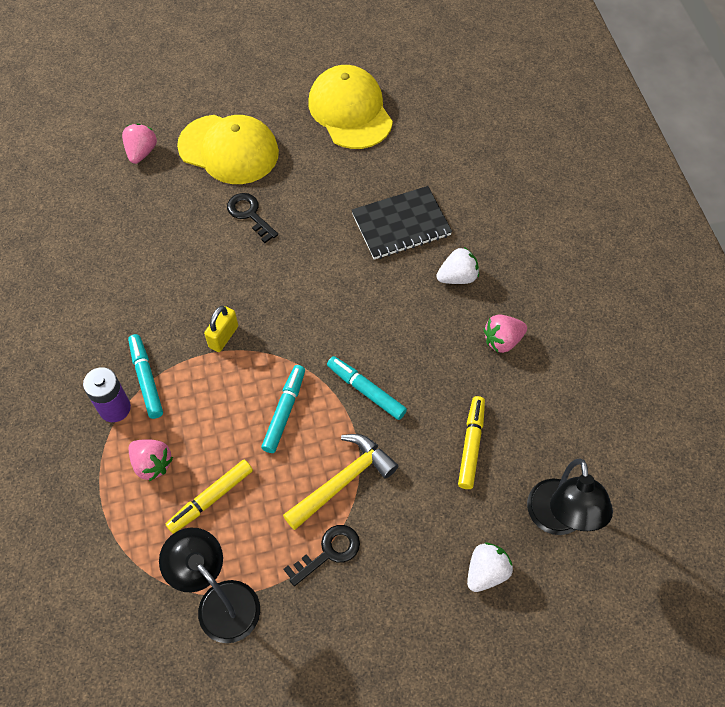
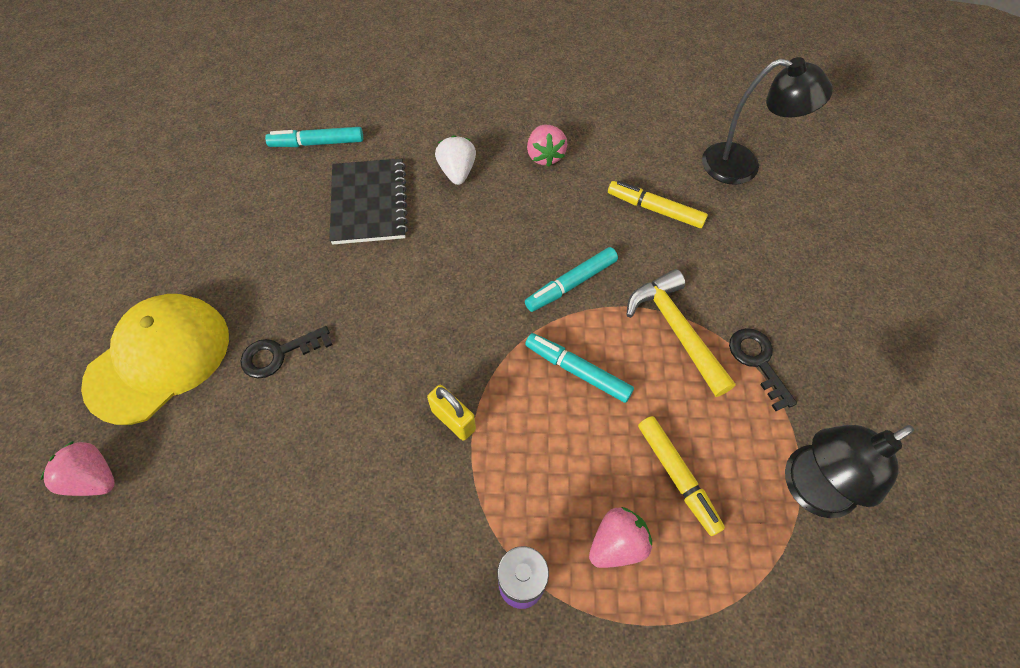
camera: 75 degrees left, 0 degrees up
(146, 379) = (487, 531): turquoise marker -> turquoise marker (317, 143)
(350, 111) = (179, 213): yellow cap -> none
(486, 572) = (789, 231): white strawberry -> none

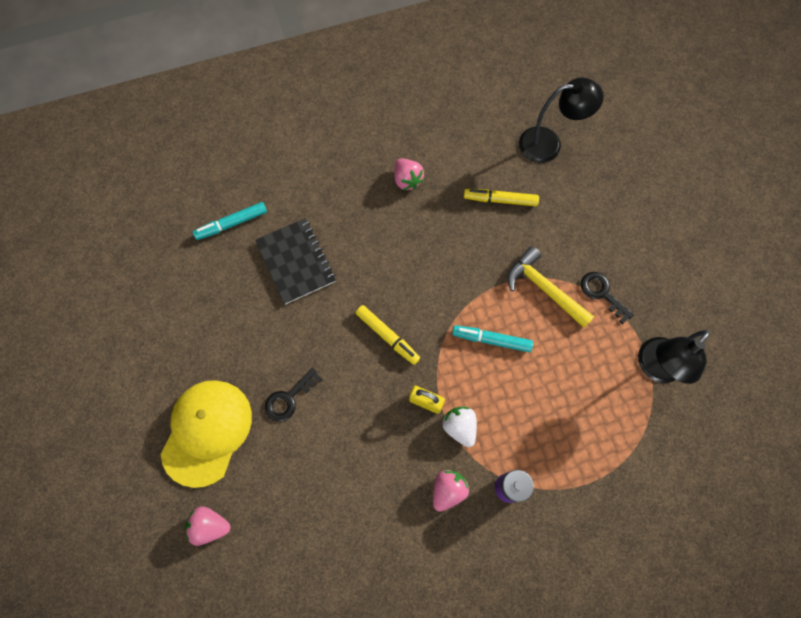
camera: 20 degrees left, 10 degrees up
(457, 172) = (349, 214): white strawberry -> white strawberry (459, 427)
(571, 284) = (464, 278): turquoise marker -> none
(617, 543) = (555, 443): pink strawberry -> pink strawberry (448, 490)
(677, 476) = (576, 388): yellow marker -> yellow marker (387, 336)

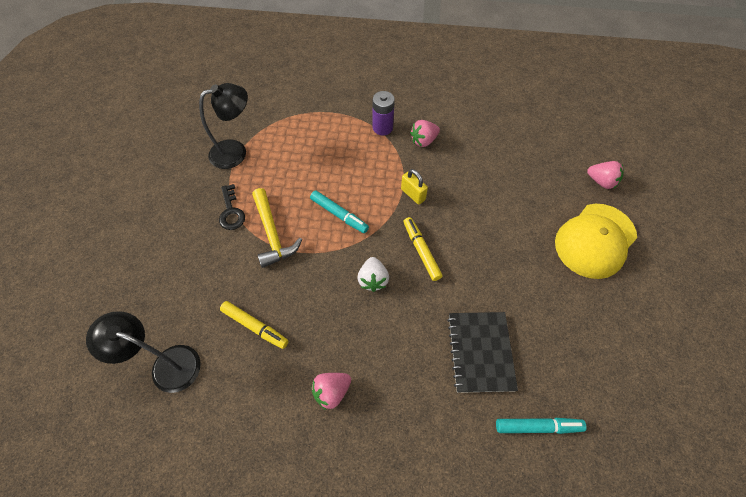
camera: 155 degrees left, 10 degrees down
(288, 398) = (521, 238): black key -> none
(407, 180) = (331, 391): pink strawberry -> pink strawberry turned 120 degrees counterclockwise
(459, 427) = (396, 170): white strawberry -> white strawberry (373, 279)

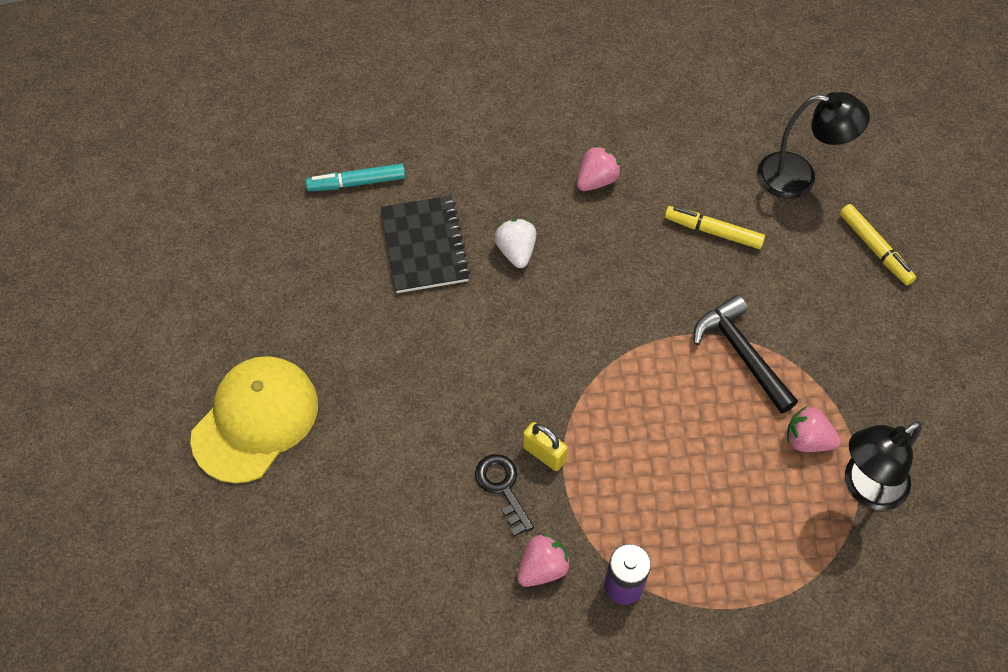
camera: 170 degrees right, 0 degrees up
(231, 212) = (819, 378): black key -> black key (502, 487)
(272, 234) = (742, 353): yellow hammer -> black hammer
(339, 214) = (652, 400): turquoise marker -> none
(373, 279) = (578, 311): white strawberry -> white strawberry (516, 251)
(421, 251) = (517, 362): yellow marker -> yellow marker (875, 248)
(601, 181) = (227, 531): pink strawberry -> pink strawberry (807, 440)

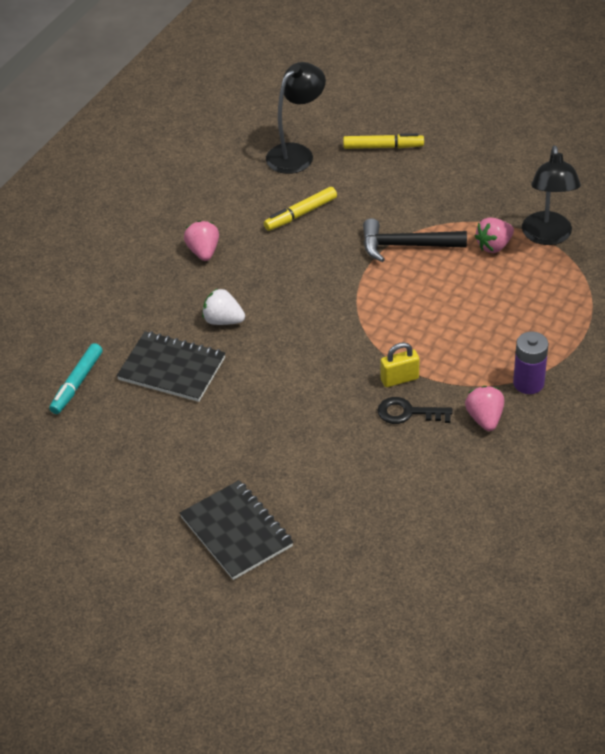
camera: 55 degrees left, 15 degrees down
(255, 420) = (236, 532): yellow cap -> black notebook

